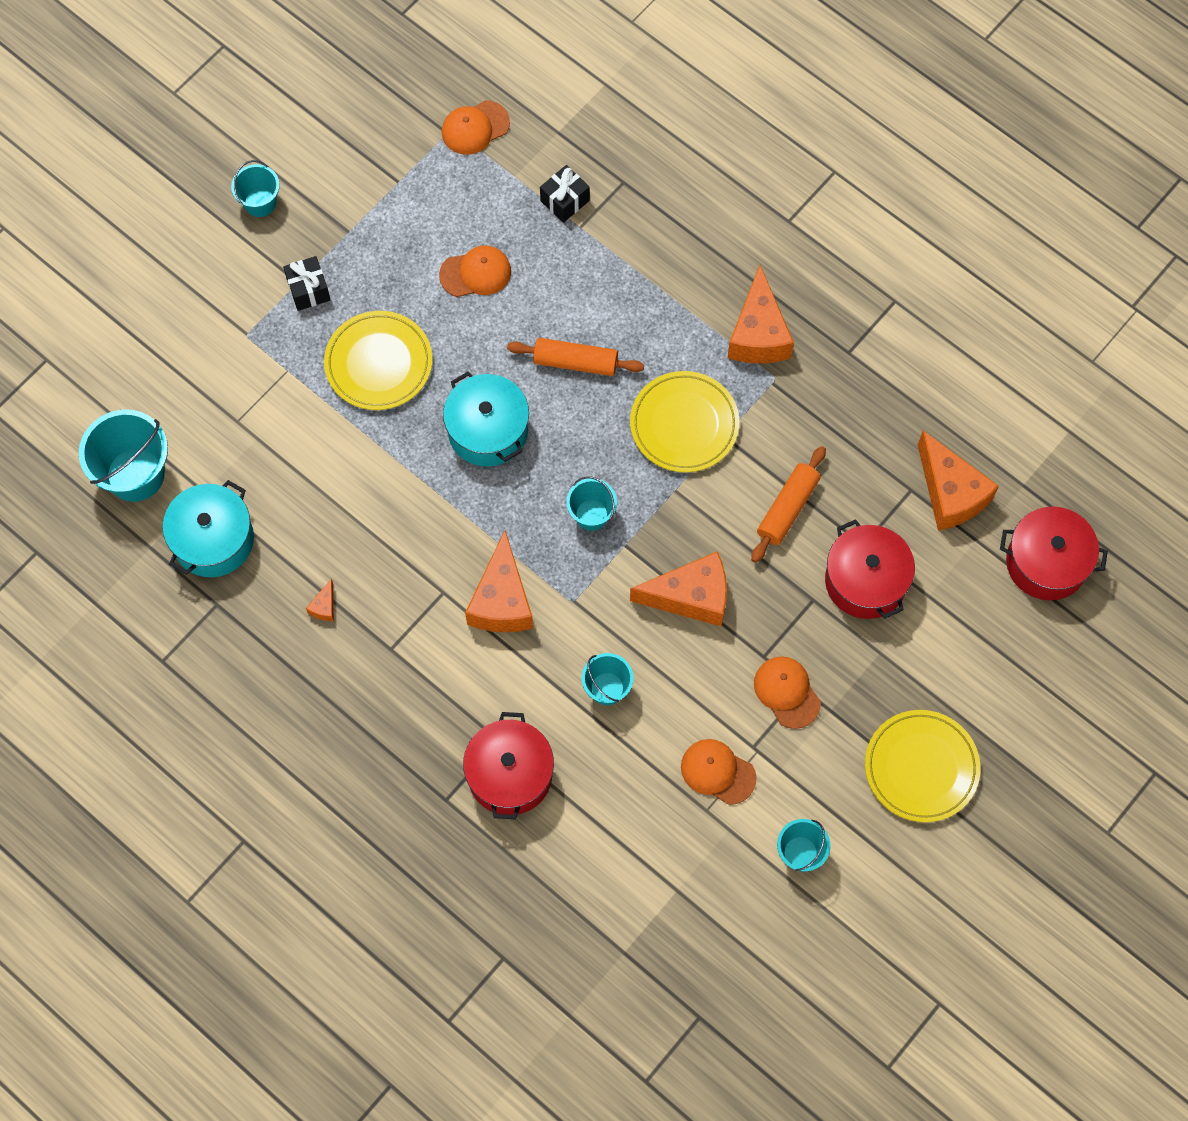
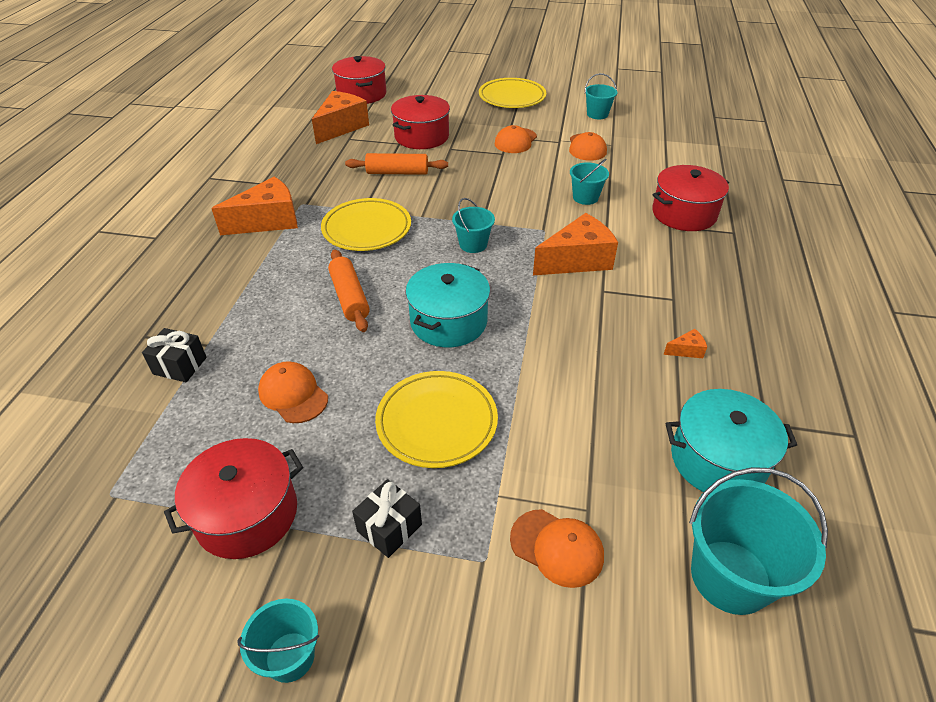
camera: 120 degrees left, 25 degrees down
(378, 208) = (247, 514): none -> red pot
(475, 128) = (101, 474): orange cap -> orange cap (557, 548)
(691, 597) = (491, 187): orange cheese -> none

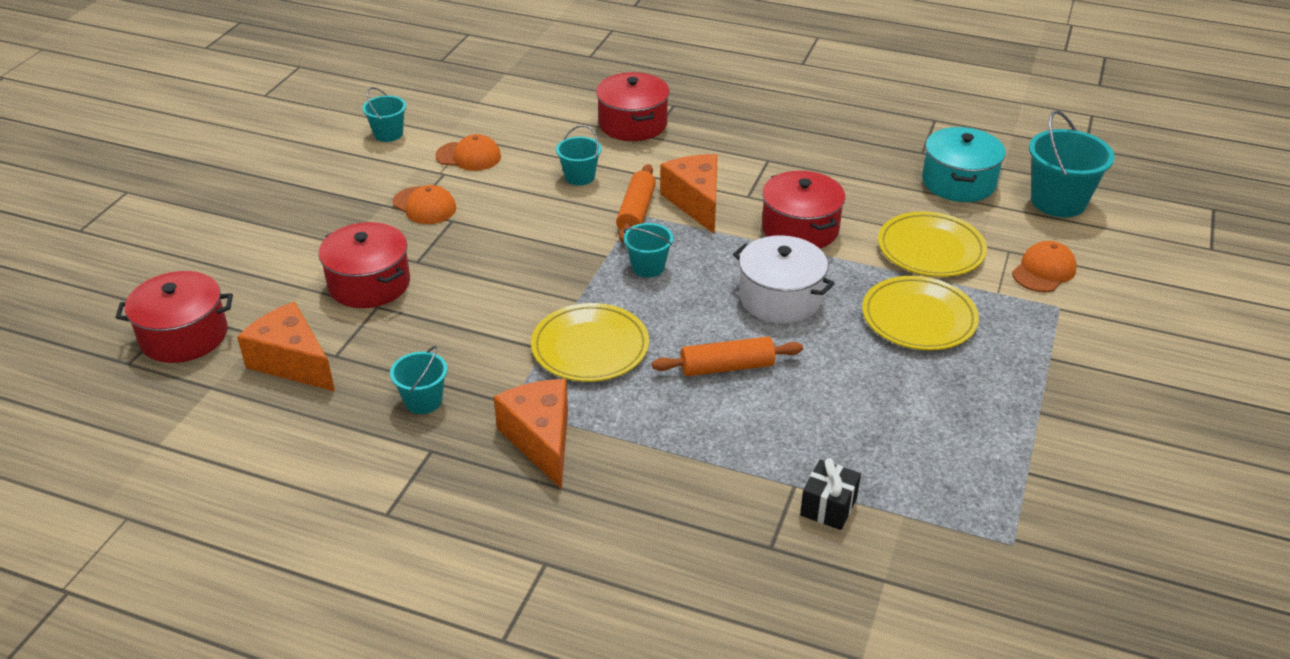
camera: 80 degrees left, 5 degrees down
(247, 514) = (1027, 441): red pot -> red pot (800, 229)
(290, 656) = (1152, 412): turquoise bucket -> turquoise bucket (423, 401)
(293, 394) = (879, 412): orange cap -> none
(389, 528) = (1034, 354): black gift -> none
(397, 172) = (460, 313): orange rolling pin -> orange rolling pin (636, 212)
(448, 321) = (780, 298): turquoise pot -> white pot
(512, 97) = (295, 191): yellow plate -> yellow plate (930, 249)
(686, 350) = (838, 169): orange cheese -> none

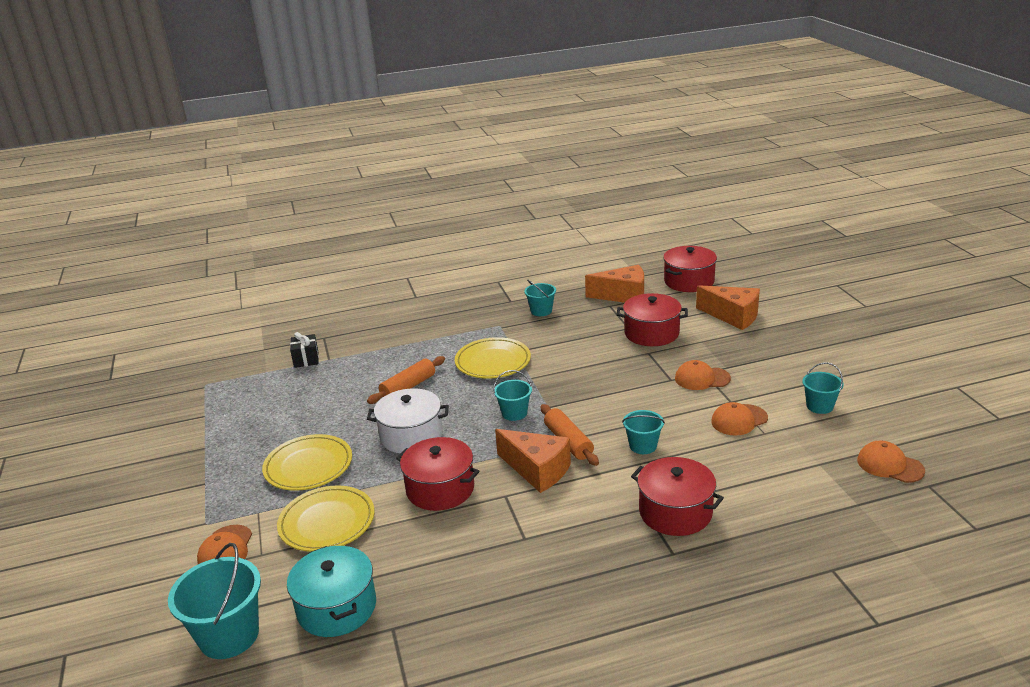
camera: 145 degrees right, 10 degrees down
(436, 79) = (890, 465): none -> orange cap
(541, 440) = (467, 323): orange cheese -> orange cheese (733, 316)

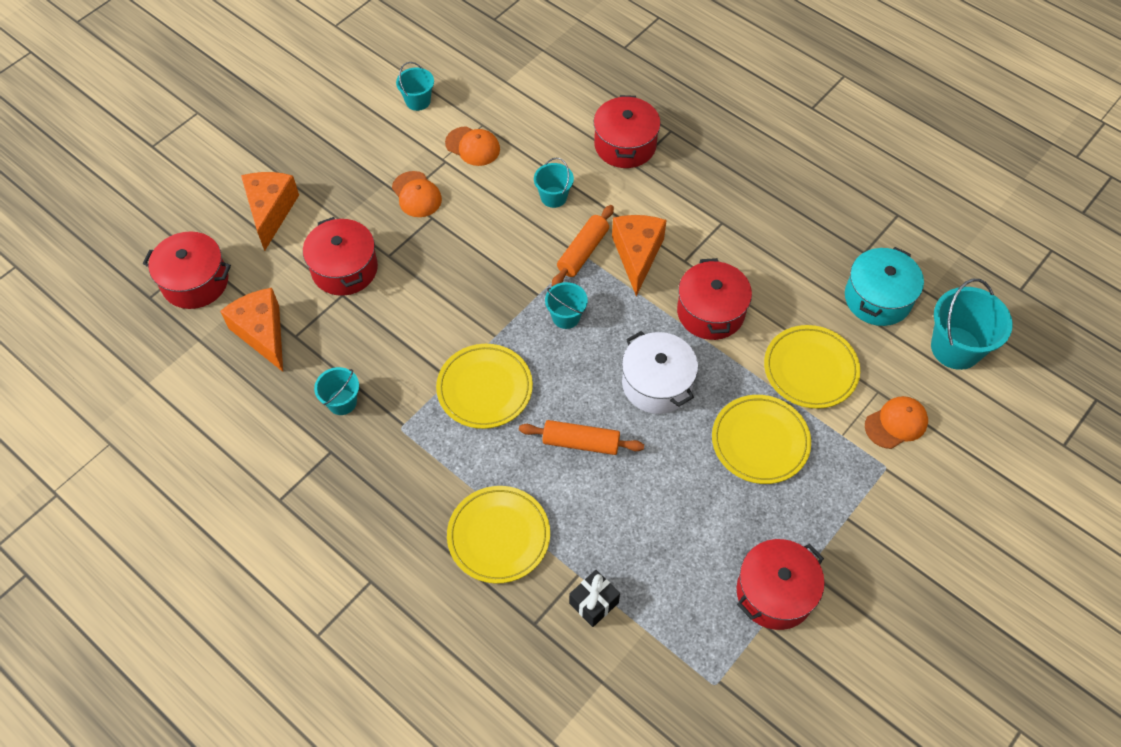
camera: 125 degrees left, 30 degrees up
(213, 428) = (775, 592): none -> red pot
(387, 340) = (499, 536): none -> yellow plate
(890, 465) = (481, 43): orange cap -> none

